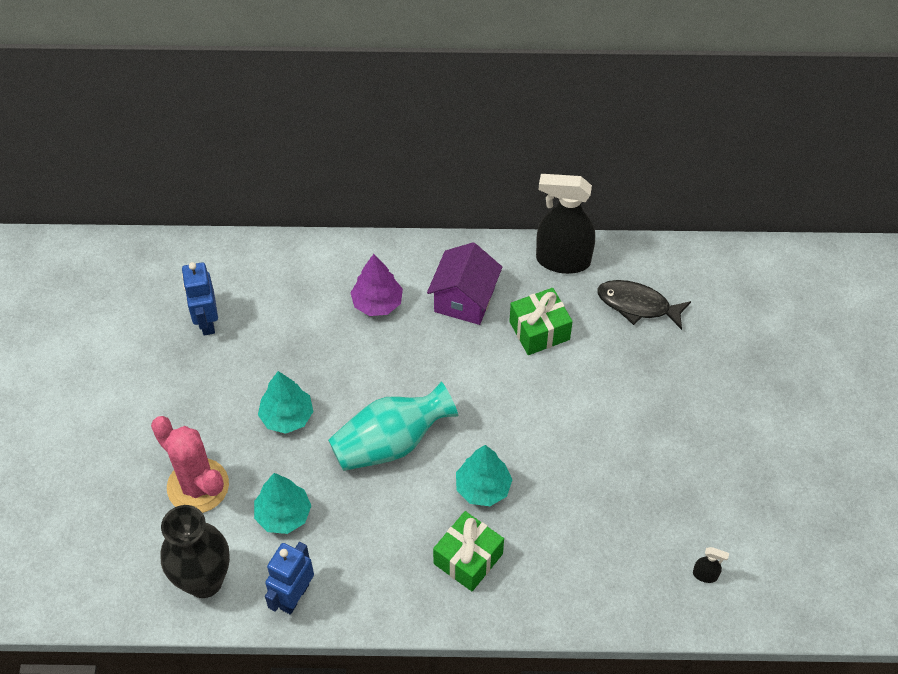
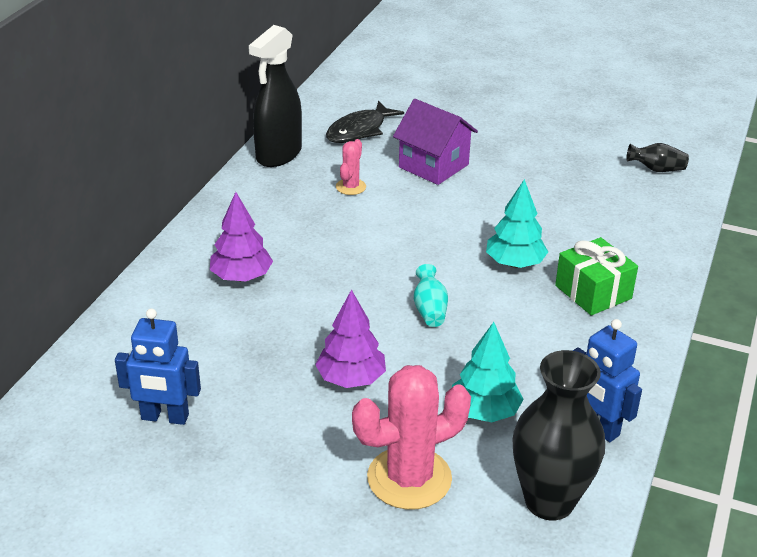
camera: 70 degrees left, 20 degrees down
(287, 417) = (351, 379): turquoise tree -> purple tree
(391, 443) = (429, 310): turquoise vase -> turquoise vase, size x0.47
(464, 299) = (281, 220): purple house -> purple house (433, 166)
(539, 330) = (351, 187): green gift -> pink cactus
(705, 575) = (656, 169): black spray bottle -> black vase

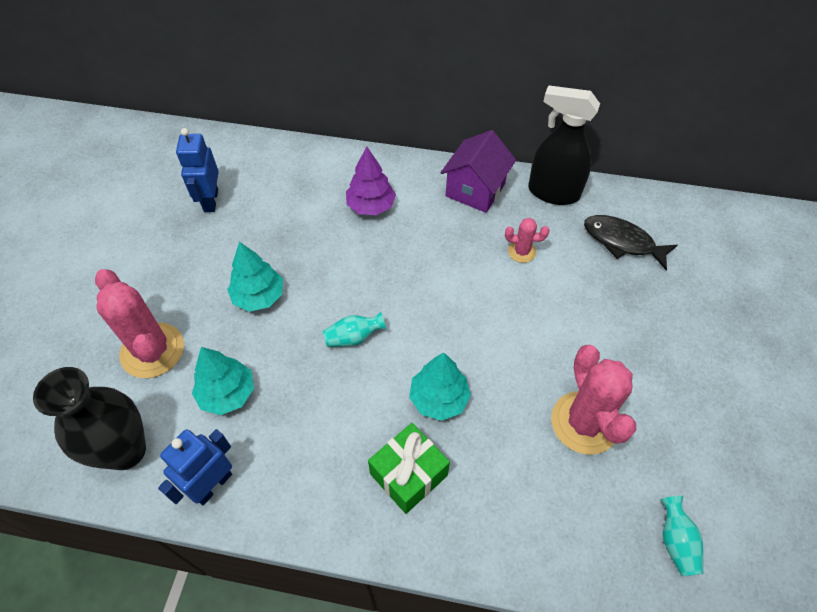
camera: 80 degrees right, 20 degrees up
(351, 379) = (259, 296): purple tree -> turquoise tree
(433, 166) = (584, 310): purple house -> purple house (475, 190)
(551, 189) = (584, 423): none -> pink cactus
(656, 169) = (675, 541): black vase -> turquoise vase

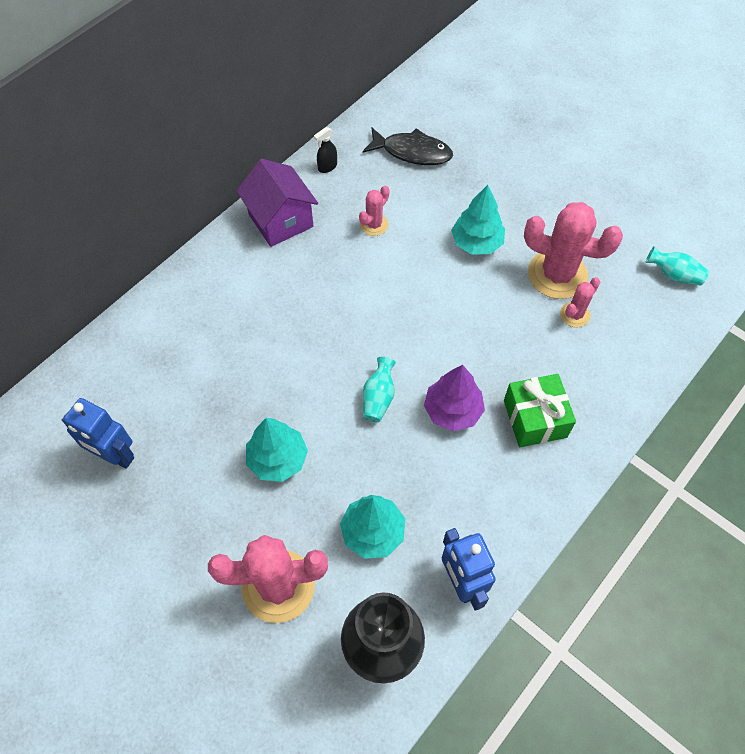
camera: 60 degrees left, 5 degrees up
(371, 206) = (236, 312): purple tree -> purple tree (452, 410)
(439, 398) = (479, 362): turquoise tree -> turquoise tree (476, 243)
(549, 460) = (574, 314): none -> pink cactus
(553, 192) = (327, 167): black spray bottle -> black spray bottle, size x0.40
(622, 242) = (412, 152): black fish -> black fish turned 135 degrees counterclockwise

